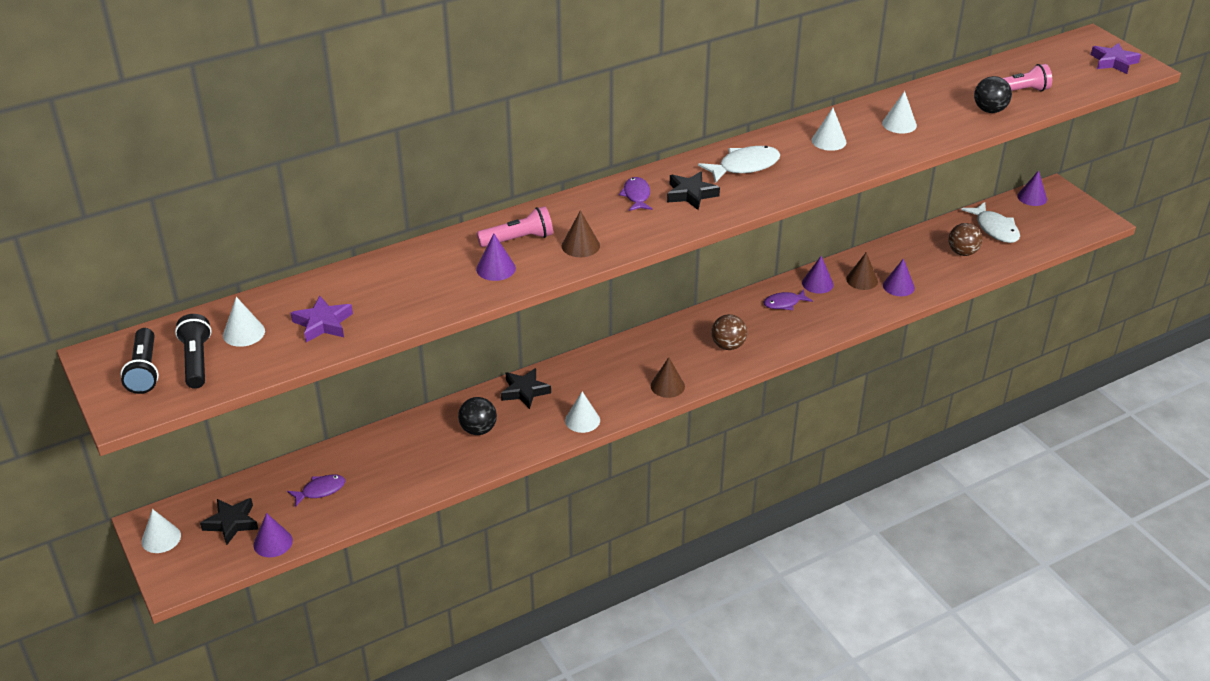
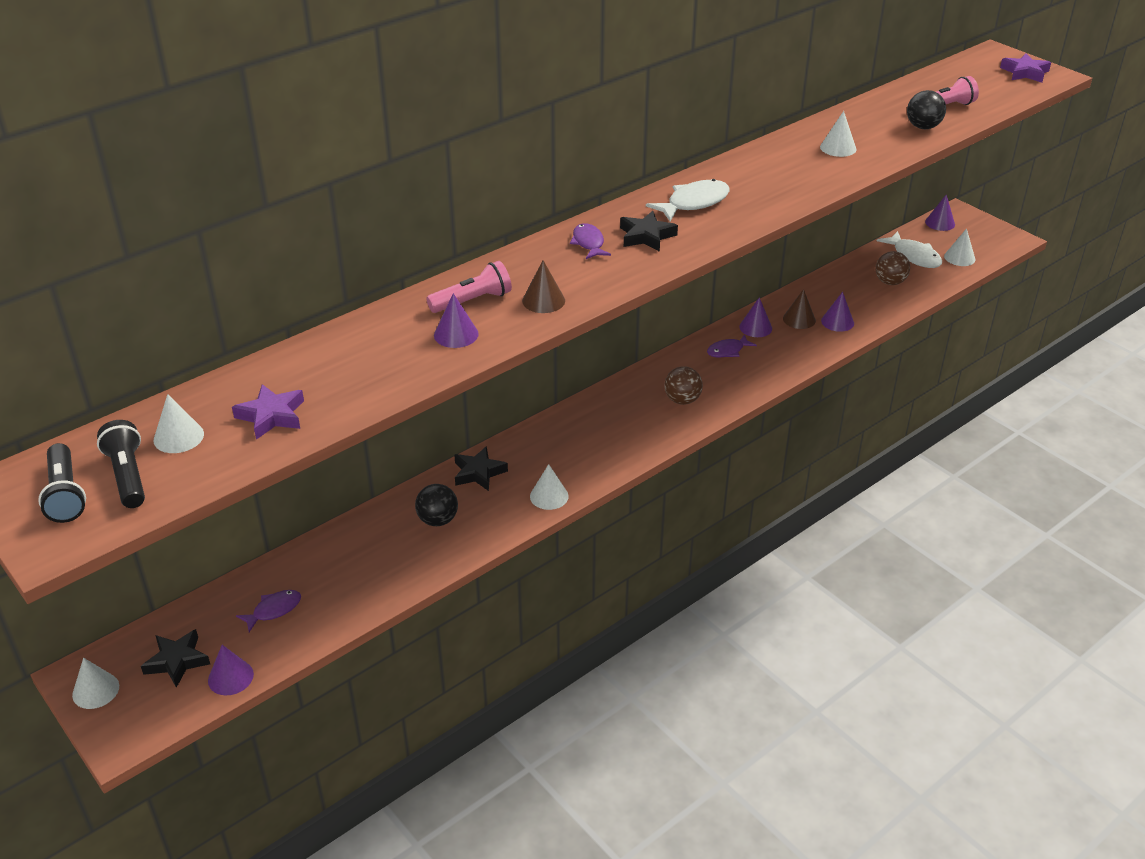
camera: 10 degrees left, 0 degrees up
(667, 386) = (630, 449): brown cone -> none
(829, 141) = (772, 170): white cone -> white cone (959, 257)

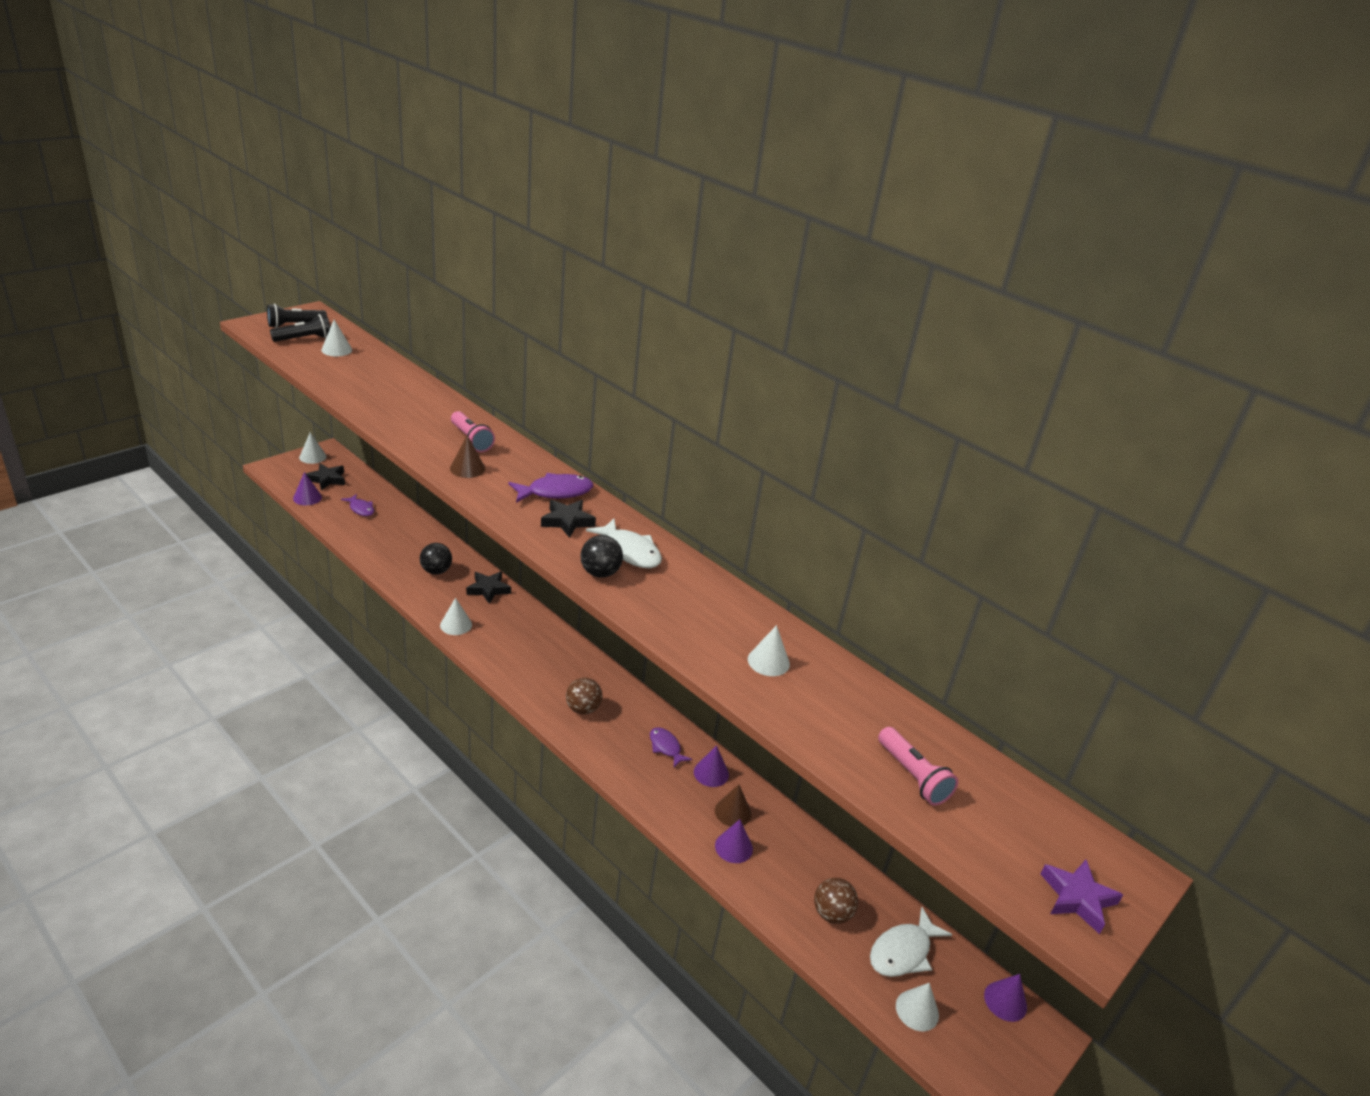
camera: 80 degrees right, 5 degrees down
(271, 416) = (348, 374): purple star -> none
(456, 334) = (427, 433): purple cone -> none
(588, 243) = (555, 492): purple fish -> purple fish, size x1.53
(923, 127) = (845, 744): black ball -> black ball (600, 573)

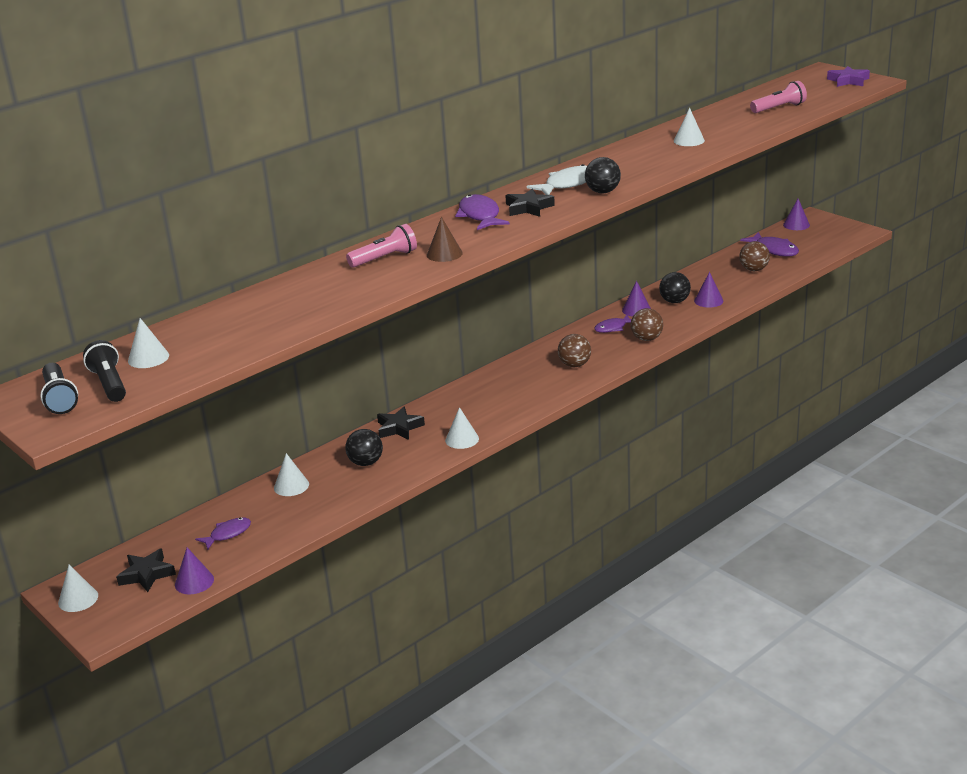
camera: 80 degrees left, 5 degrees down
(635, 774) = (647, 339): none -> brown ball
(733, 812) = (674, 301): brown cone -> black ball
(903, 952) = (774, 250): white fish -> purple fish
(917, 1010) = (814, 248): white cone -> white cone (291, 486)

